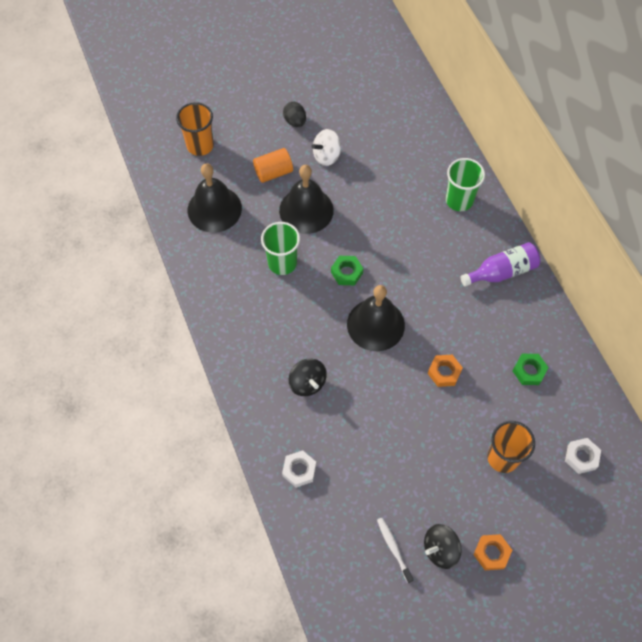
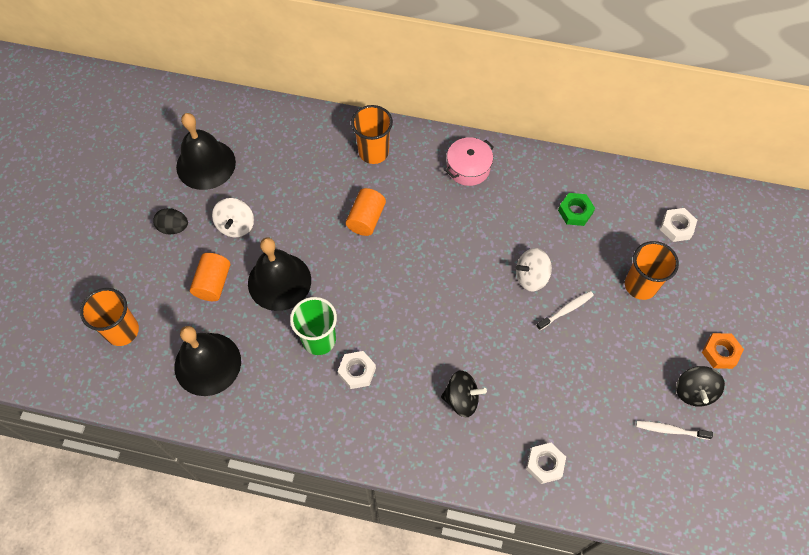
camera: 55 degrees left, 0 degrees up
(277, 302) = (357, 371): none -> white nut
(347, 272) = (373, 290): green nut -> none
(375, 324) = (444, 301): black bell -> black bell (206, 164)
(399, 231) = (366, 219): none -> orange cylinder
(435, 413) = (565, 310): none -> white toothbrush
(444, 372) = (531, 277): orange nut -> white spinning top
(459, 200) = (373, 152): green cup -> orange cup
(502, 272) = (468, 168): purple bottle -> pink pot

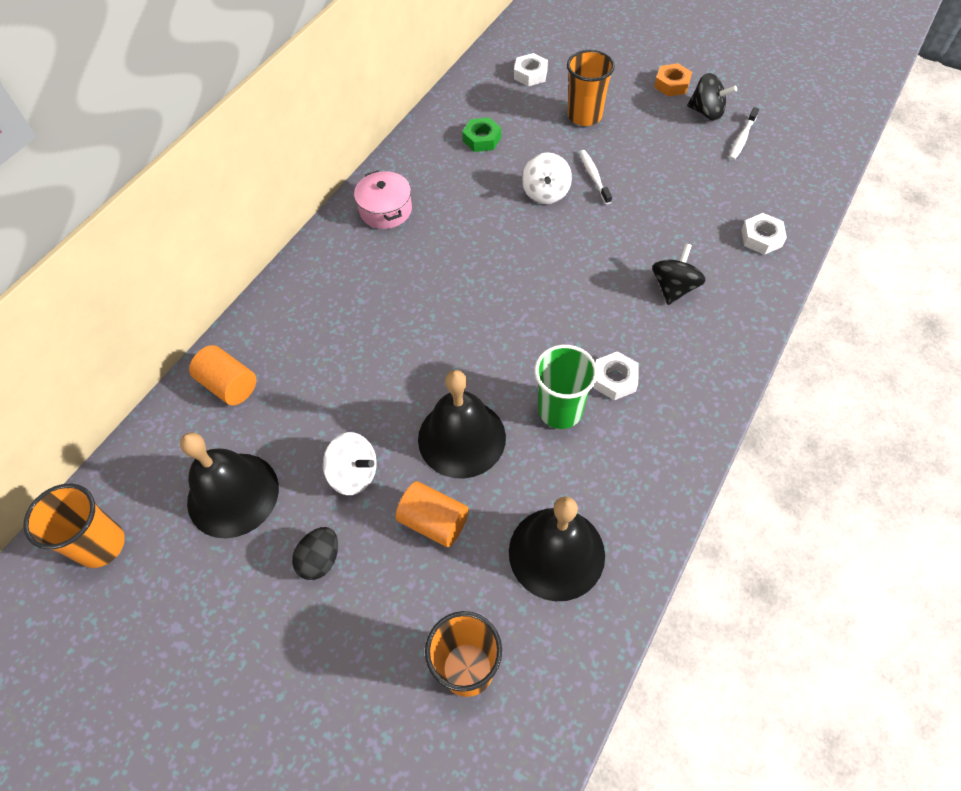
camera: 70 degrees left, 5 degrees down
(366, 219) = (409, 322): orange cylinder -> orange cylinder (229, 385)
(373, 152) = (317, 293): orange cup -> orange cup (101, 545)

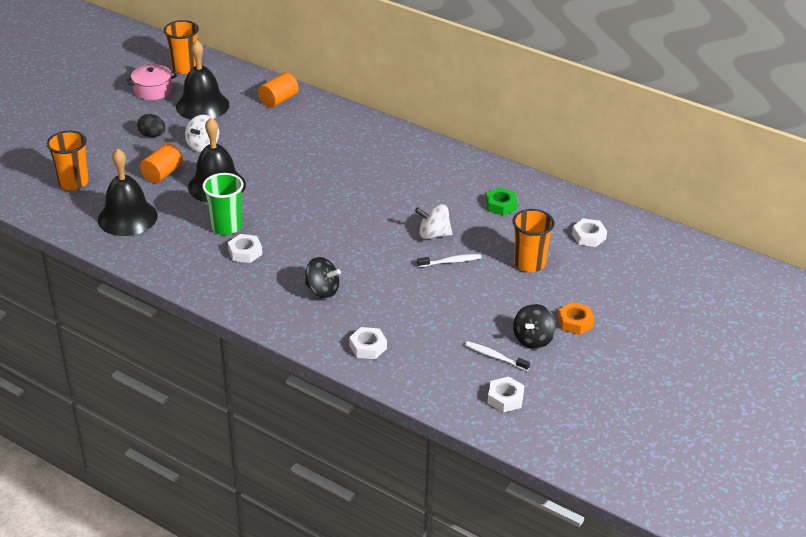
camera: 90 degrees right, 20 degrees down
(386, 210) = (423, 157): pink pot -> pink pot (153, 90)
(800, 130) = (505, 398): none -> white nut

